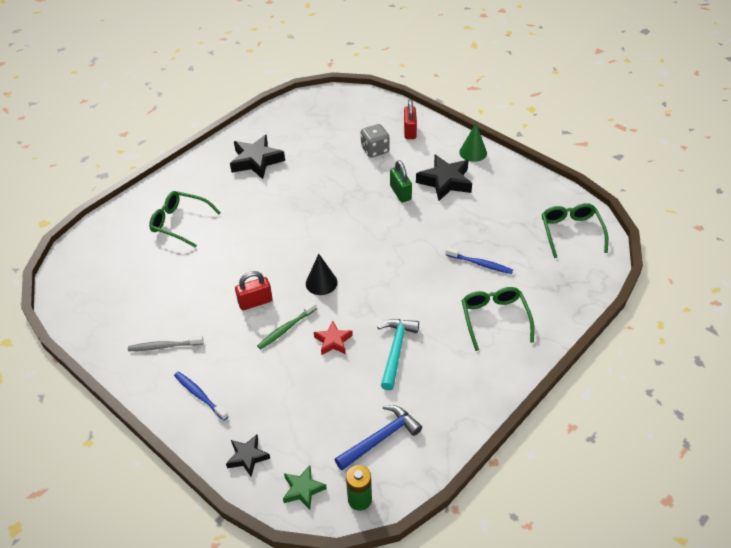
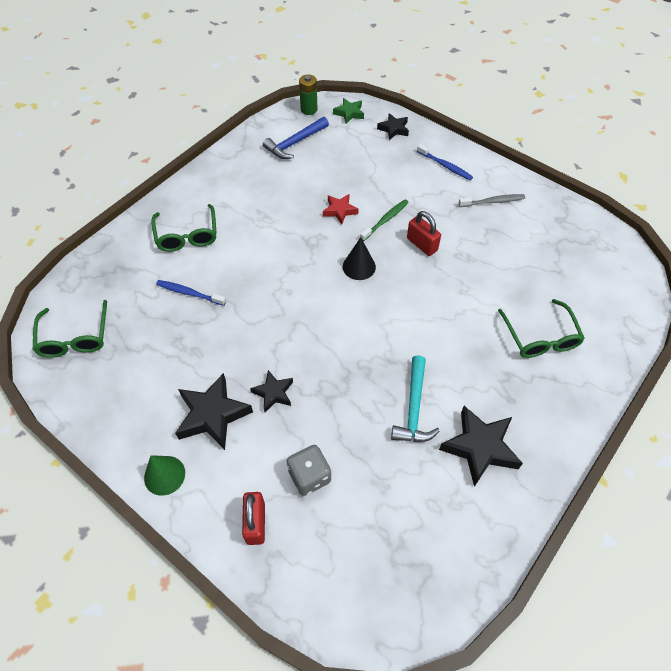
camera: 175 degrees right, 10 degrees up
(180, 223) = (540, 337): green glasses -> green glasses turned 60 degrees clockwise
(255, 302) = (422, 244): red padlock -> red padlock turned 75 degrees clockwise
(396, 351) = (282, 204): turquoise hammer -> turquoise hammer (414, 408)
(400, 193) = (273, 393): green padlock -> black star

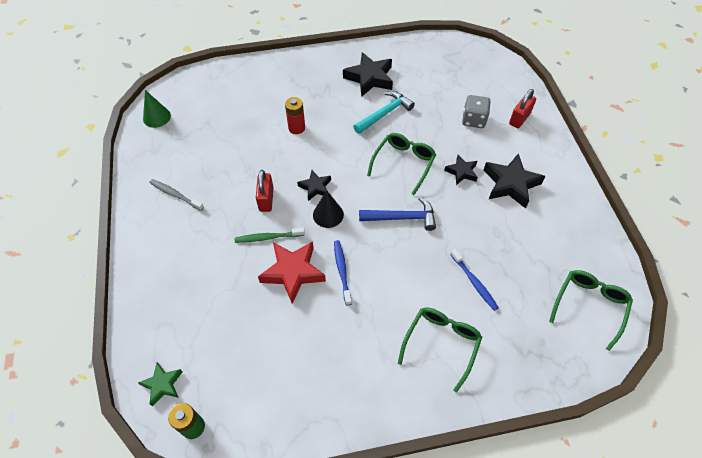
camera: 140 degrees left, 0 degrees up
(164, 475) = (561, 170): green cone -> green cone (156, 117)
(295, 143) = (254, 385): blue hammer -> blue hammer (402, 218)
(340, 211) = (293, 272): red star -> red star, size x1.73
(393, 129) = (150, 327): black star -> black star (315, 187)
(445, 166) = (164, 251): blue toothbrush -> blue toothbrush (342, 271)
(478, 325) = (296, 128): none -> red battery
(540, 337) = (271, 100): green glasses -> green glasses (403, 164)

